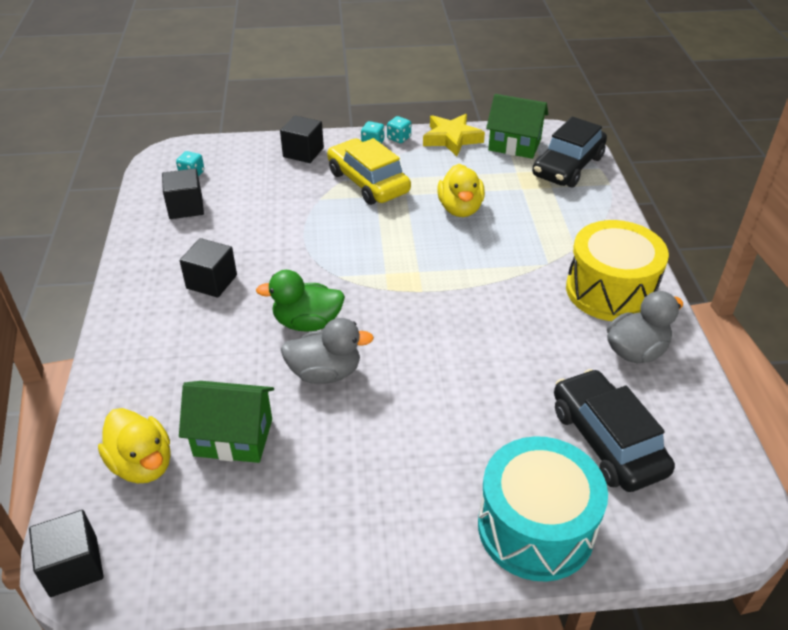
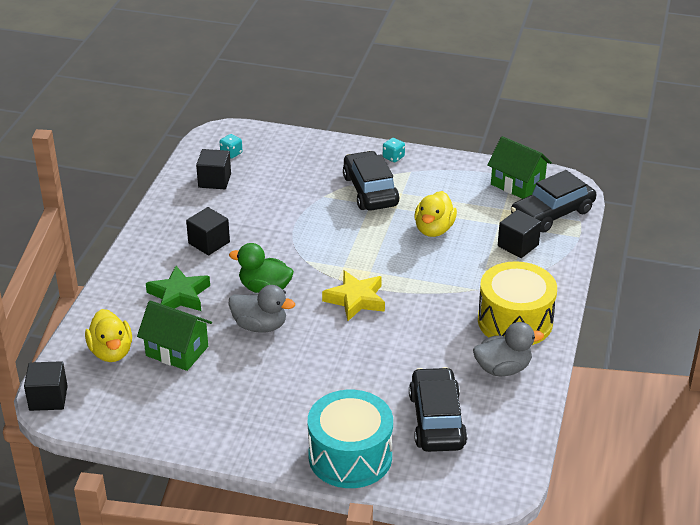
camera: 20 degrees right, 5 degrees down
(203, 358) = (179, 295): none -> green star
(303, 152) = (330, 153): black cube -> black cube (518, 245)
(368, 182) = (370, 191): yellow car -> black car
(399, 138) = (418, 157): turquoise dice -> none
(451, 139) = (464, 167): yellow star -> yellow star (355, 299)

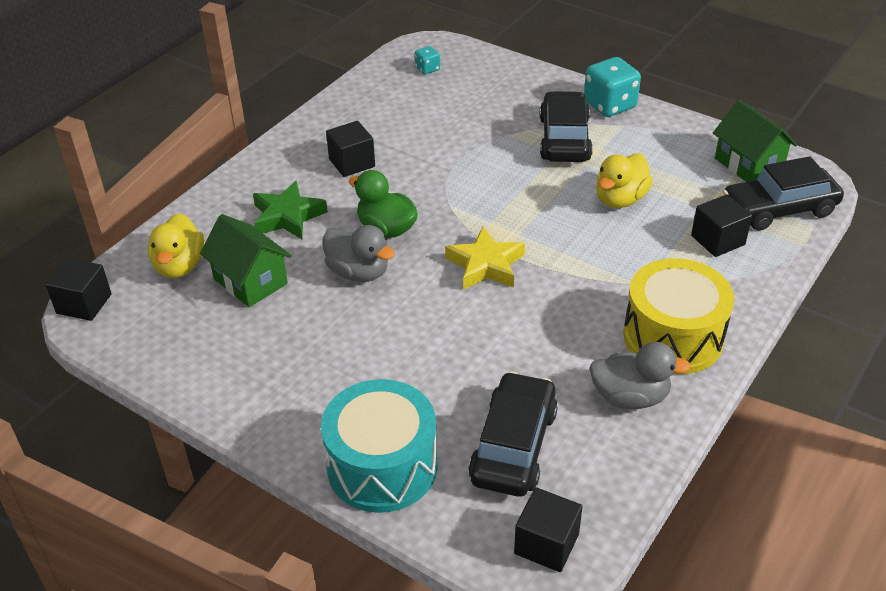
camera: 20 degrees right, 5 degrees up
(214, 180) = (394, 95): black cube -> black cube (546, 544)
(393, 157) = (609, 105): turquoise dice -> turquoise dice, size x1.99

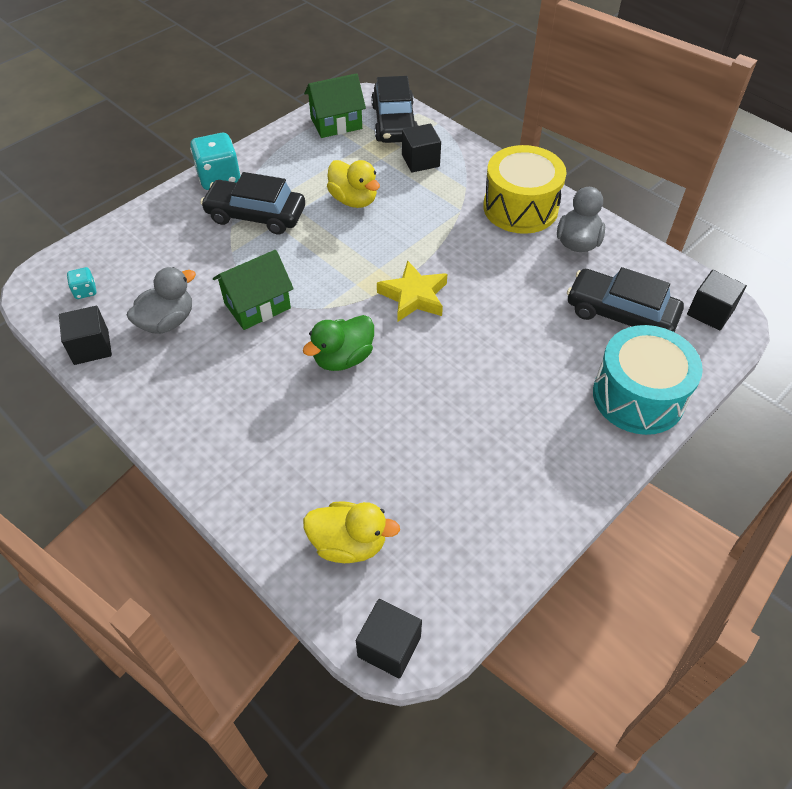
camera: 80 degrees left, 10 degrees up
(250, 281) = (391, 477): green house -> green house (257, 305)
(287, 216) = (296, 437): green star -> none
(352, 163) = (226, 374): black cube -> black cube (91, 347)
(358, 272) = (400, 386): grey duck -> grey duck (167, 321)

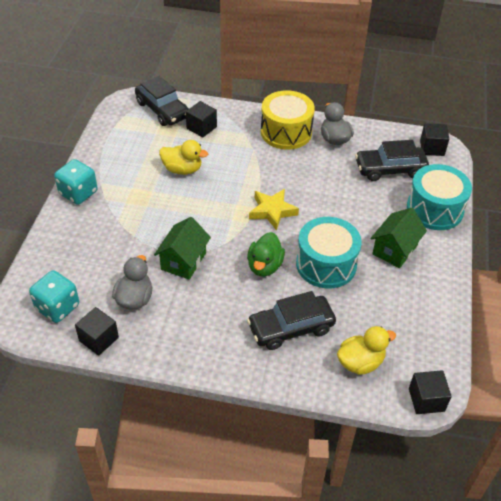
camera: 35 degrees left, 5 degrees down
(85, 291) = (57, 307): turquoise dice -> turquoise dice, size x1.99
(256, 215) = (128, 206): black car -> black car (291, 328)
(336, 123) = (124, 125): green house -> green house (394, 250)
(420, 395) = (326, 264): none -> turquoise drum

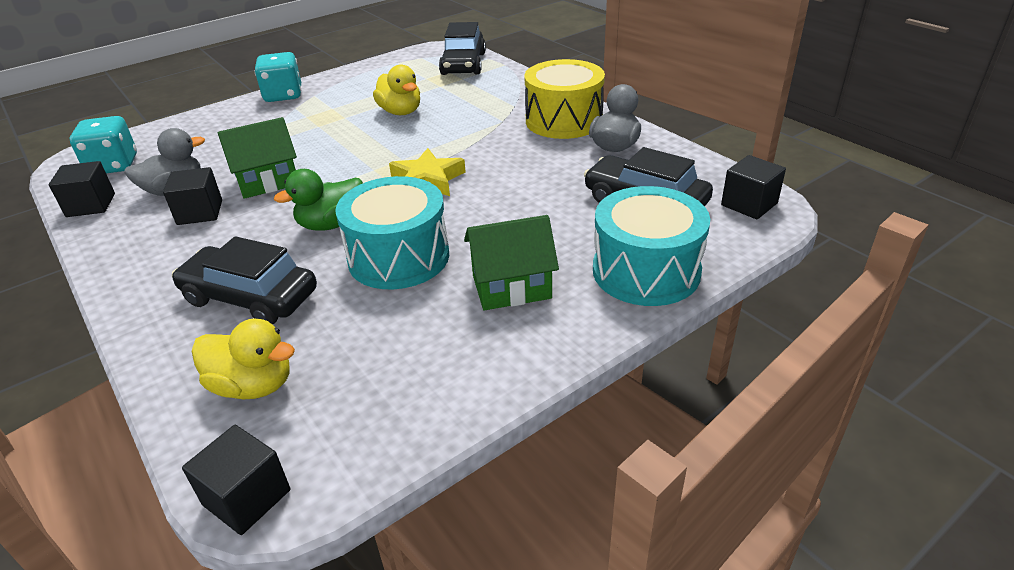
camera: 45 degrees right, 10 degrees down
(201, 128) = (477, 88): black cube -> black cube (200, 212)

